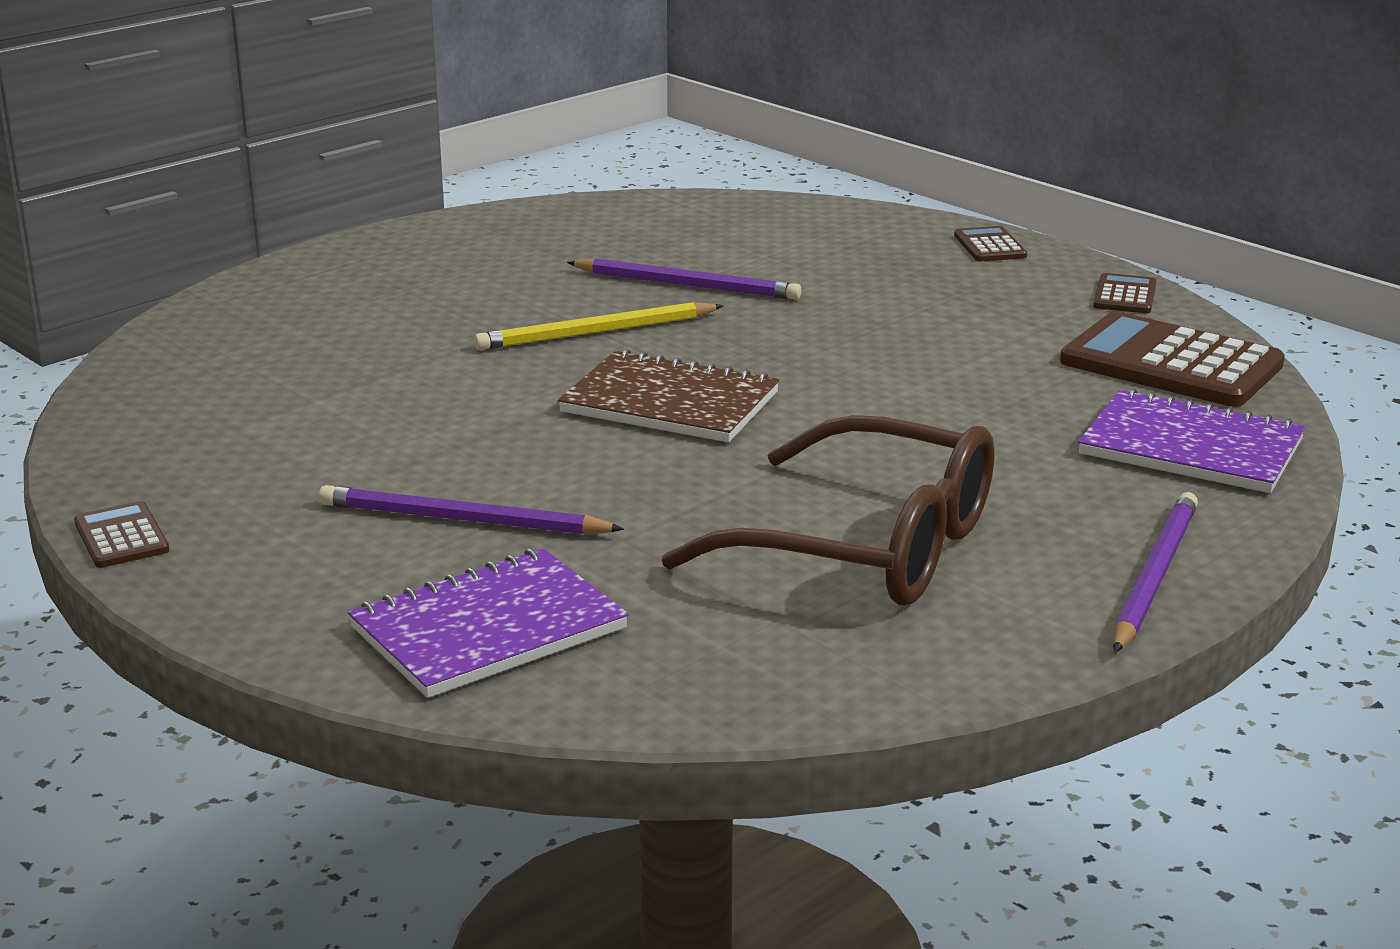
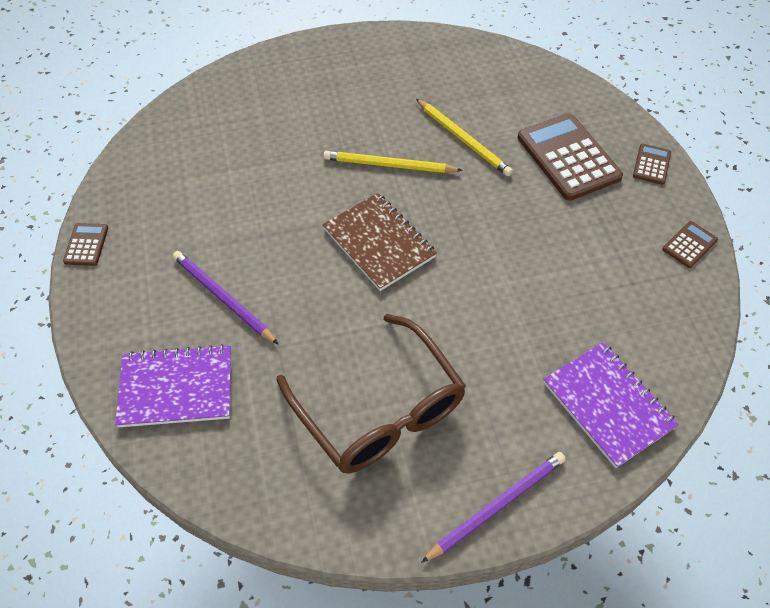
camera: 30 degrees right, 30 degrees up
(687, 285) = (463, 139): purple pencil -> yellow pencil
(1171, 363) = (662, 322): brown calculator -> brown calculator (568, 157)

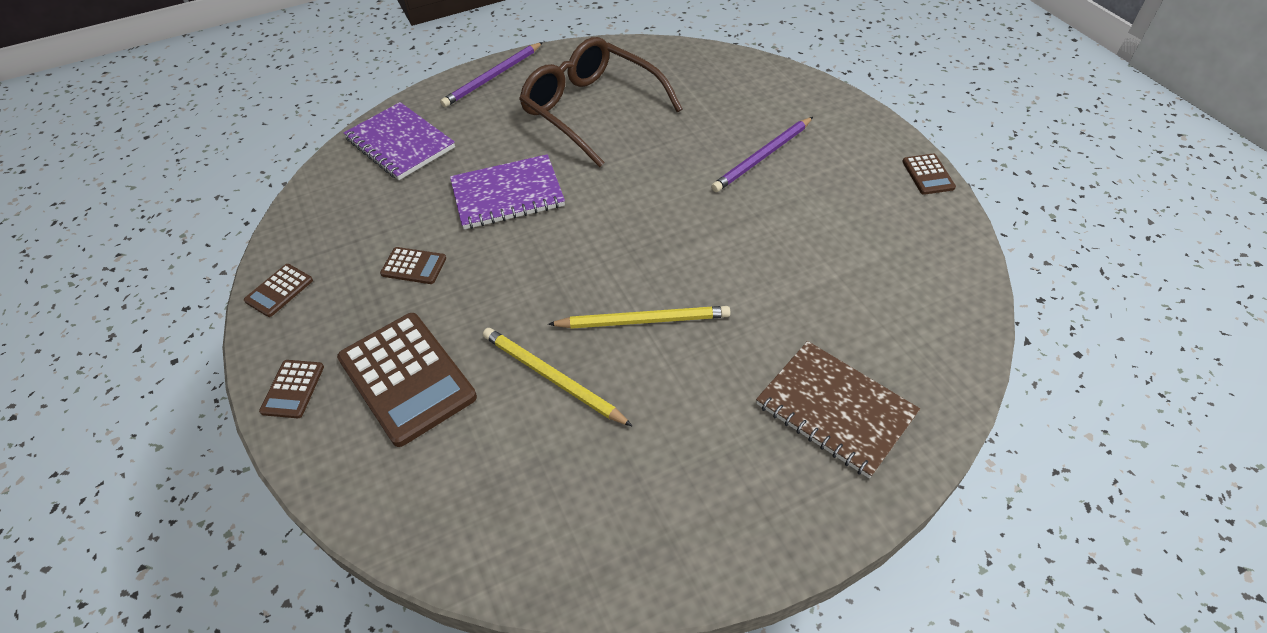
camera: 170 degrees right, 5 degrees down
(176, 388) = (761, 95): purple notebook -> purple notebook (507, 194)
(223, 298) = (762, 157): purple pencil -> purple pencil turned 105 degrees clockwise
(379, 243) = (629, 230): brown notebook -> brown notebook (835, 409)
(573, 245) = (414, 266): none -> brown calculator

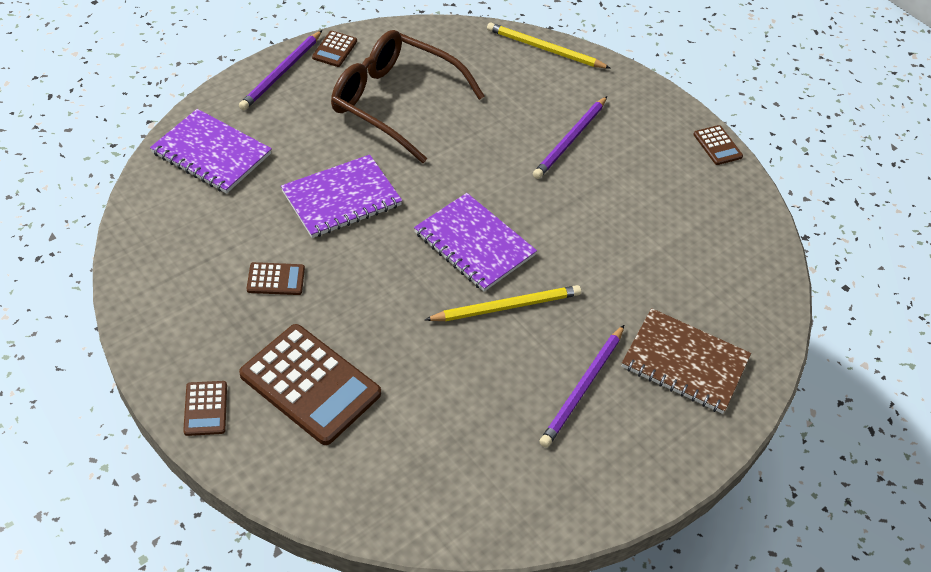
camera: 20 degrees left, 0 degrees up
(279, 290) = (150, 318): brown calculator -> brown calculator (334, 49)
(552, 377) = (442, 367): yellow pencil -> yellow pencil (544, 49)
(628, 251) = (474, 244): none -> purple notebook
(704, 423) = (582, 388): none -> purple pencil

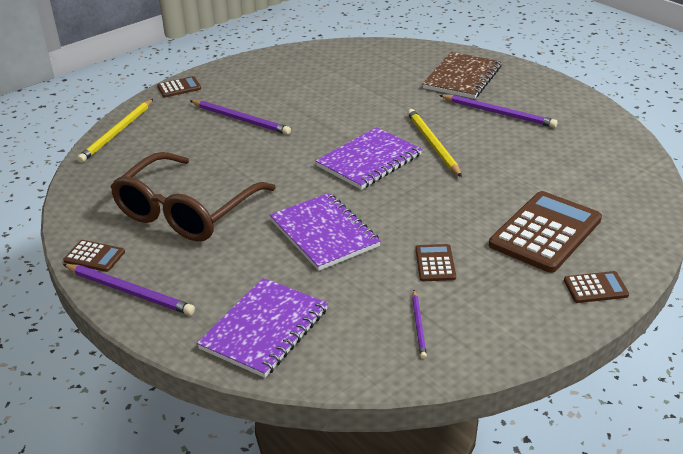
camera: 85 degrees left, 15 degrees down
(187, 256) = (418, 326): none -> purple pencil
(717, 145) = (247, 61): brown calculator -> brown calculator (179, 88)

